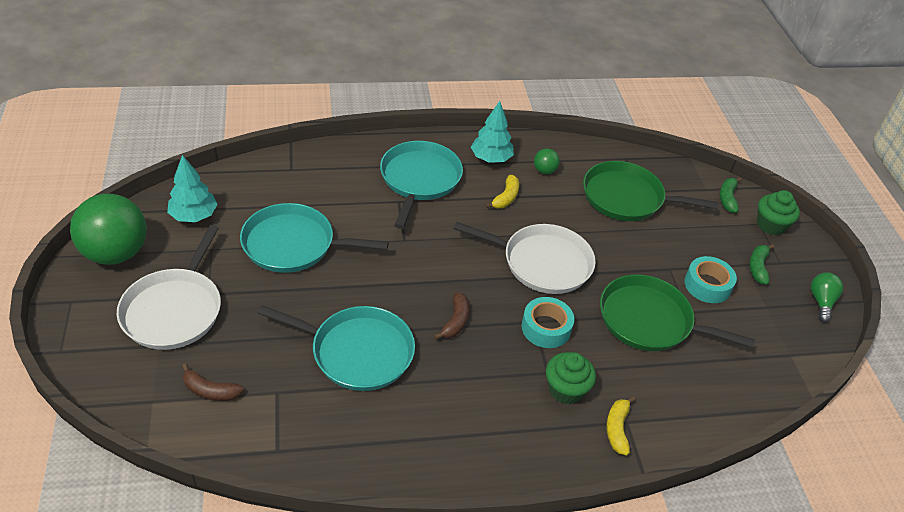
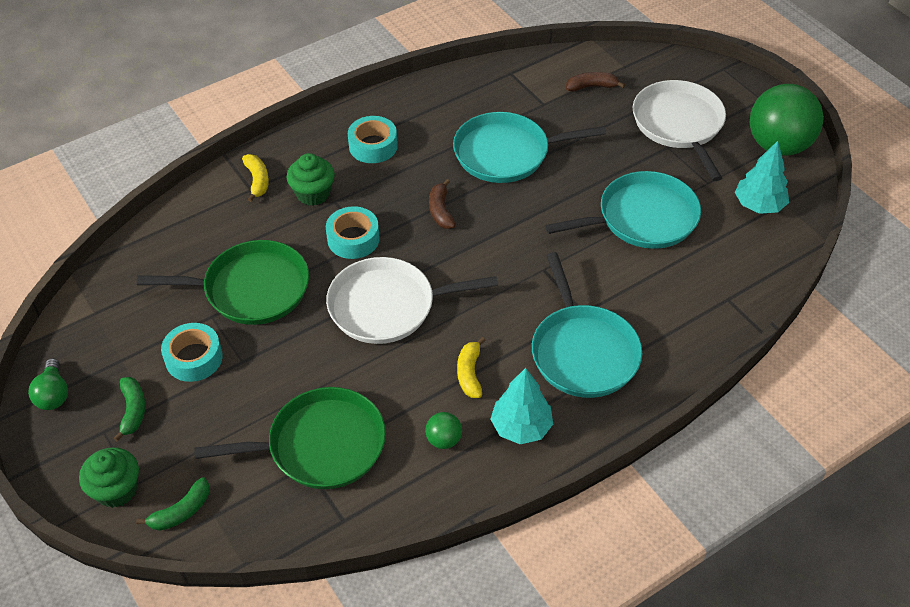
camera: 160 degrees right, 5 degrees up
(482, 419) = (373, 146): none -> turquoise tape
(727, 198) = (181, 512): green banana -> green banana turned 60 degrees clockwise

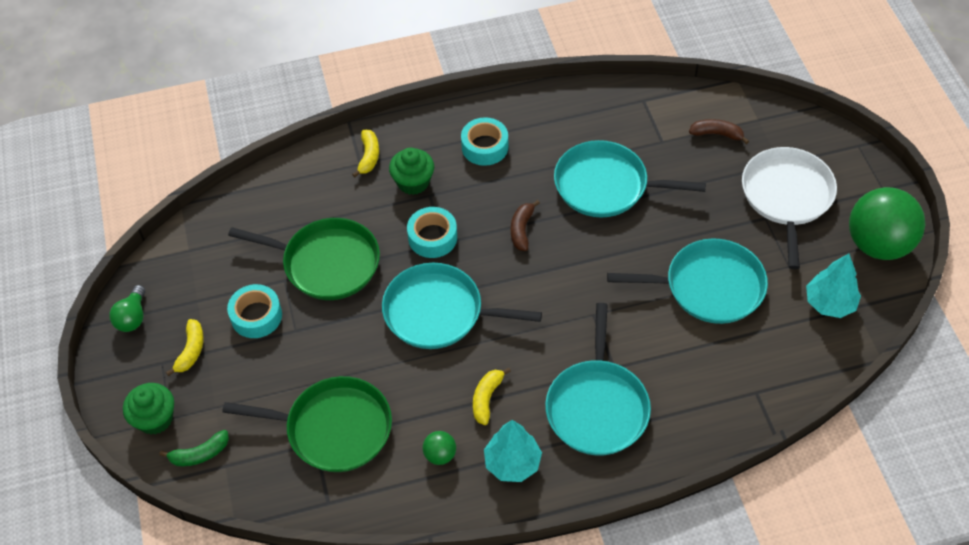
camera: 20 degrees right, 5 degrees up
(133, 411) = (191, 351): green banana -> yellow banana
(387, 306) = (439, 312): white pan -> turquoise pan

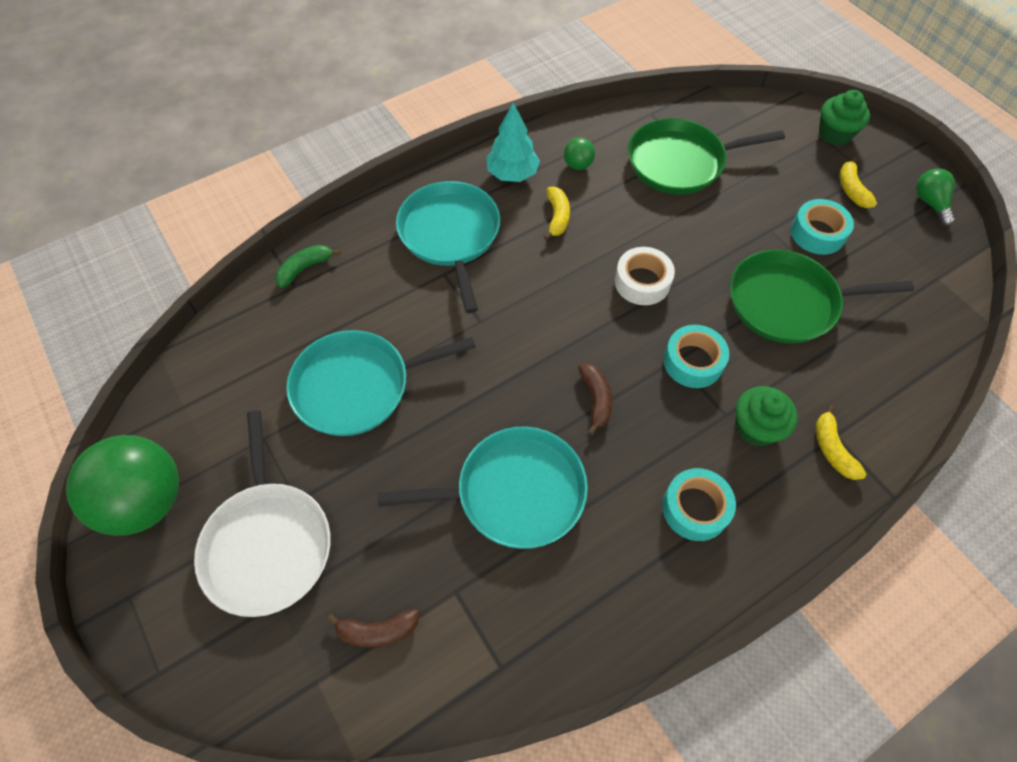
camera: 160 degrees right, 5 degrees up
(200, 454) = (777, 120): green banana -> green banana (305, 268)
(439, 312) = (642, 282): turquoise pan -> white tape
(829, 303) = (214, 403): turquoise tree -> none

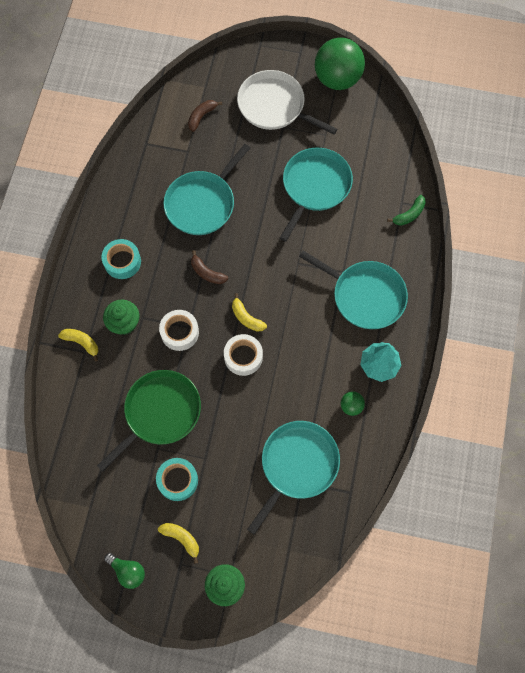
camera: 135 degrees right, 10 degrees up
(305, 268) = (409, 214): green banana -> green banana turned 45 degrees clockwise
(557, 217) = (325, 358): yellow banana -> yellow banana (246, 318)
(680, 162) = (297, 465): green pan -> turquoise pan
(693, 362) = (179, 332): turquoise tape -> white tape

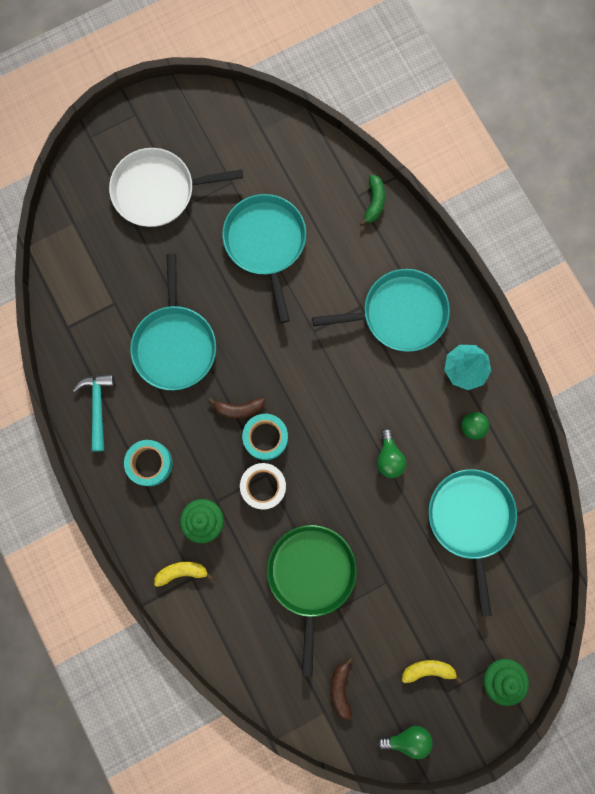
camera: 40 degrees left, 10 degrees up
(122, 204) = (98, 407): none -> turquoise hammer
(177, 480) = (380, 622): turquoise tape -> turquoise tape (265, 437)
(201, 116) = (97, 257): brown banana -> brown banana (340, 688)
(243, 357) = (340, 461): white tape -> none
(246, 318) = (311, 422): yellow banana -> none
(277, 380) = (389, 457): none -> green light bulb
(337, 79) = (195, 116): green ball -> none

